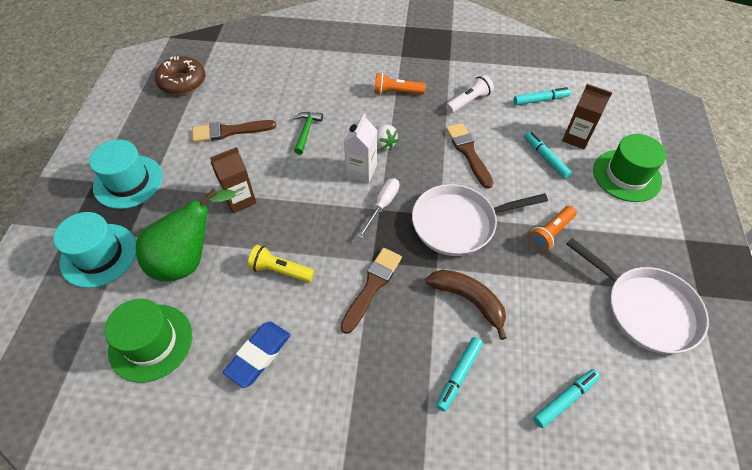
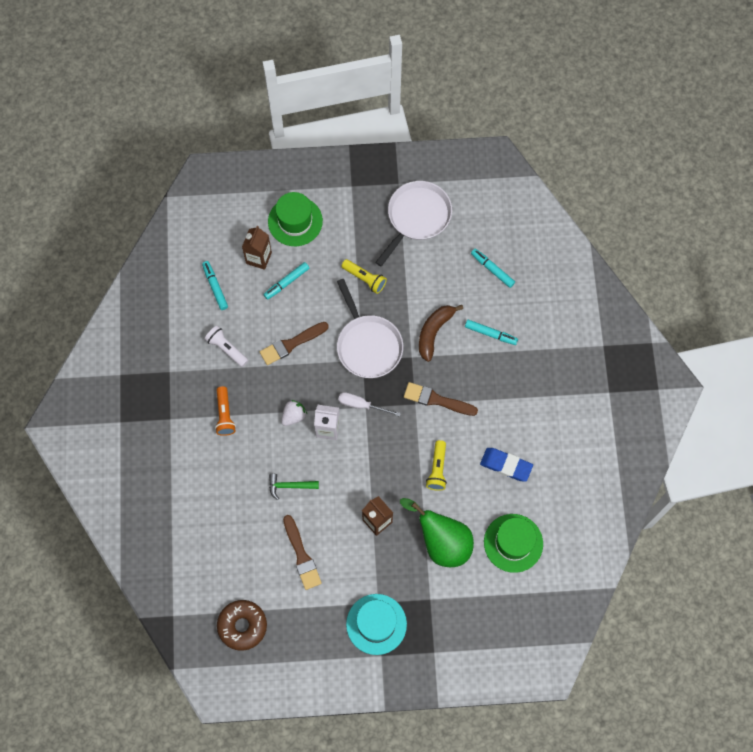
camera: 100 degrees left, 15 degrees up
(99, 255) = (452, 614): turquoise hat -> none
(550, 234) = (365, 279): orange flashlight -> yellow flashlight

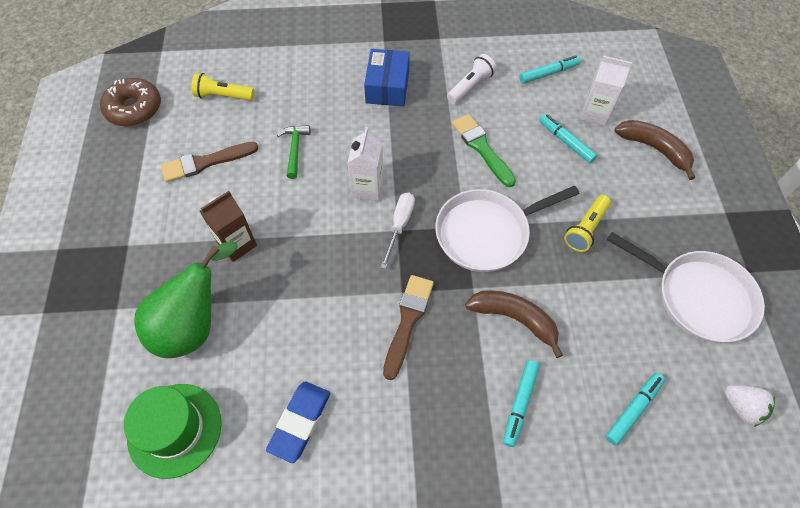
camera: 90 degrees right, 10 degrees down
(225, 415) = (387, 87): orange flashlight -> blue box
(259, 258) = (594, 113): brown carton -> white carton
(291, 344) = (481, 148): brown brush -> green brush
(294, 416) = (385, 152): white strawberry -> white strawberry (741, 407)
(295, 221) = (654, 149): green hat -> brown banana
(376, 624) = (100, 243): turquoise hat -> none
(437, 469) = (302, 321): yellow flashlight -> yellow flashlight (223, 96)

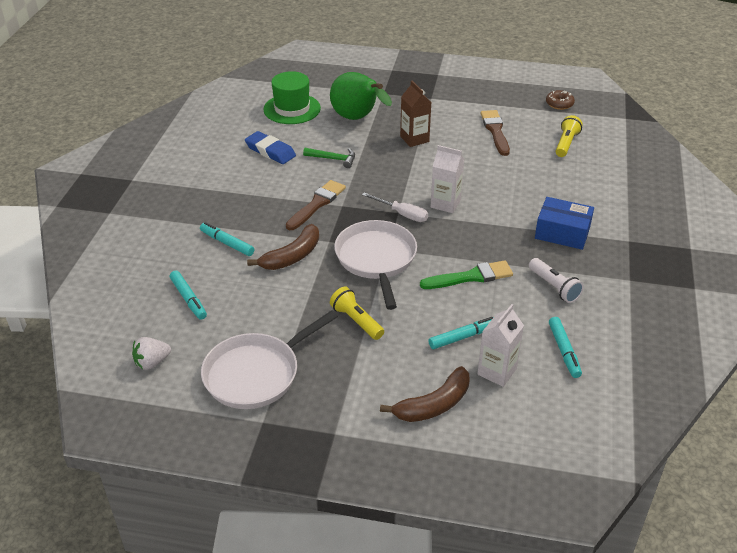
camera: 105 degrees right, 20 degrees down
(134, 109) = (559, 104): brown donut -> brown donut, size x0.61
(295, 149) = (497, 173): green hammer -> green hammer (333, 159)
(407, 321) = (317, 204): brown brush -> brown brush turned 90 degrees counterclockwise

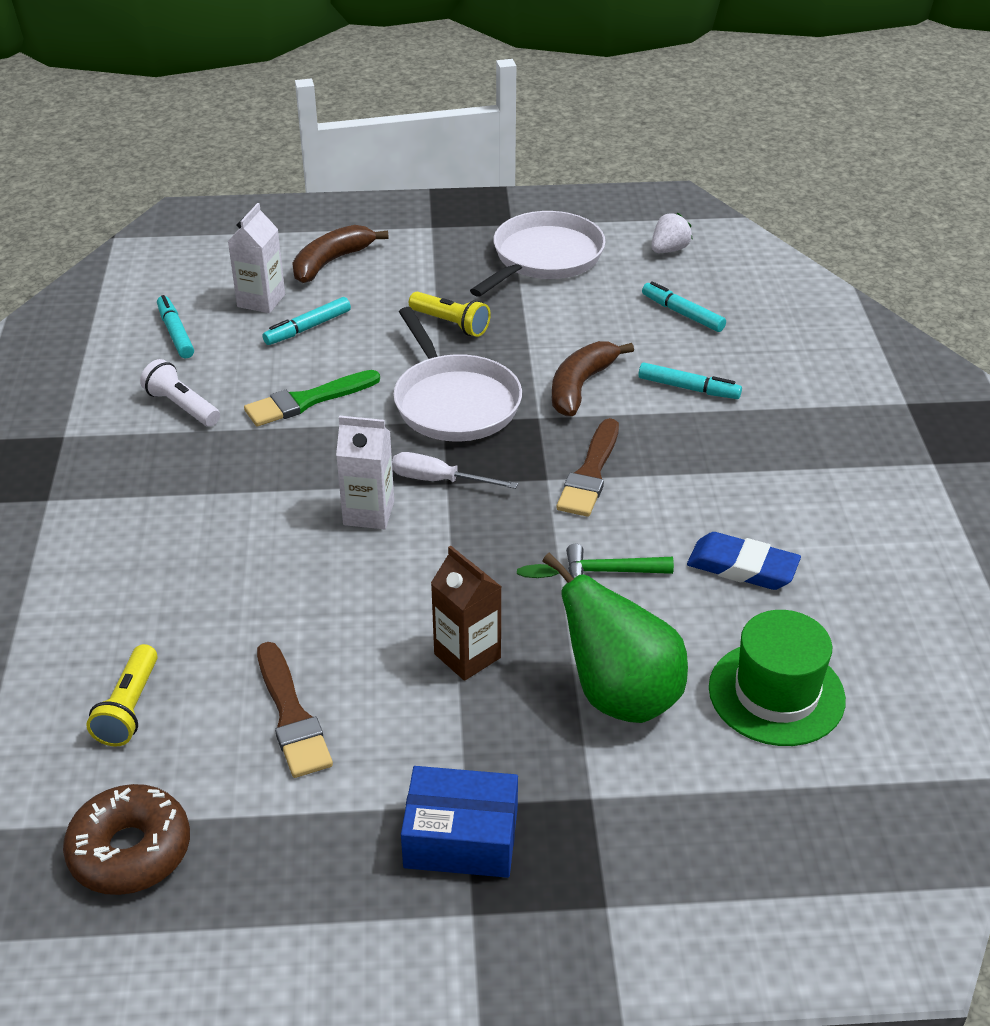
camera: 165 degrees right, 0 degrees up
(559, 104) = (130, 851): brown donut -> brown donut, size x1.64
(562, 233) = (160, 494): blue box -> blue box (461, 837)

